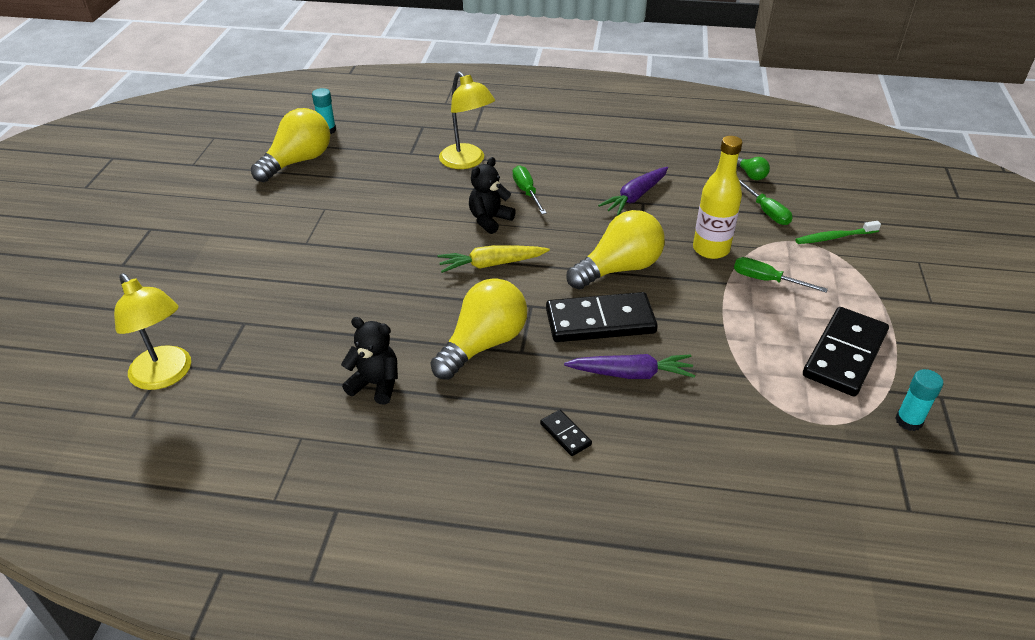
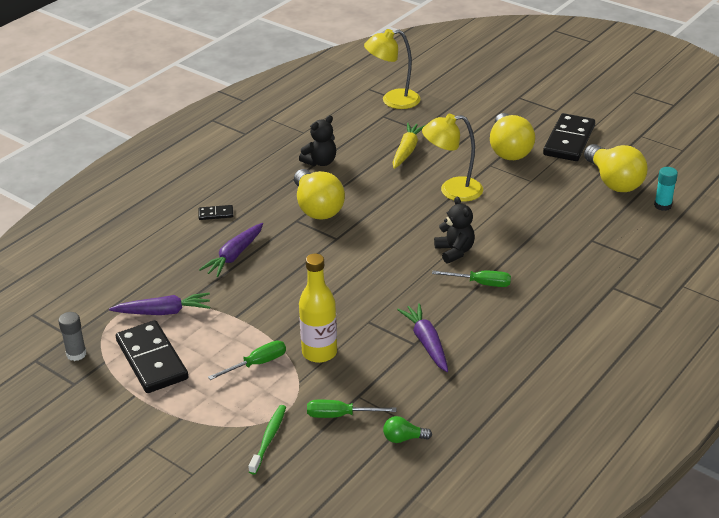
camera: 120 degrees right, 5 degrees down
(467, 162) = (554, 266): yellow lamp -> yellow lamp (452, 190)
(491, 264) = (397, 235): yellow carrot -> yellow carrot (407, 151)
(600, 321) = (292, 262): black domino -> black domino (569, 140)
(619, 269) = (339, 293): yellow light bulb -> yellow light bulb (509, 150)
(775, 384) = (163, 312): none -> purple carrot
(908, 421) = (76, 354): turquoise glue stick -> grey glue stick

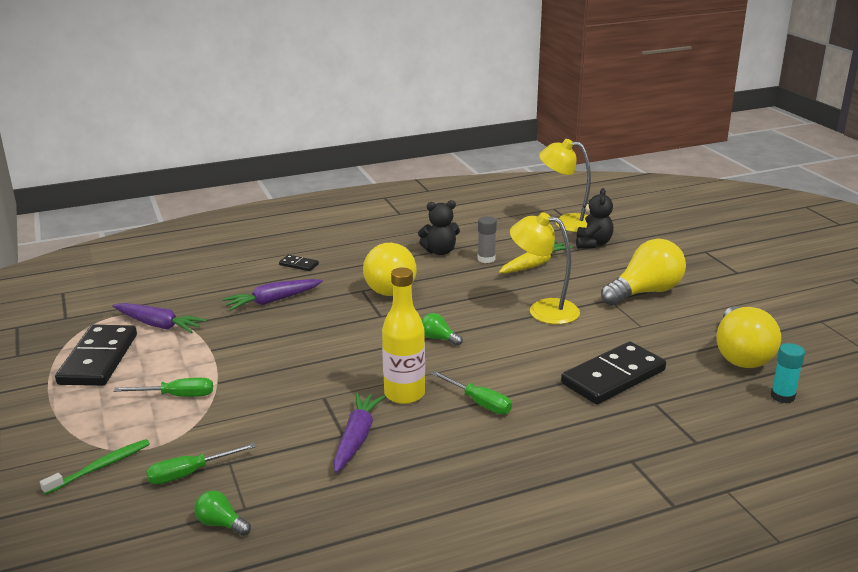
camera: 30 degrees right, 10 degrees down
(76, 354) = (50, 333): grey glue stick -> grey glue stick (486, 259)
(319, 352) = (243, 407): yellow bottle -> yellow bottle (404, 394)
(340, 415) = (190, 473): green screwdriver -> green screwdriver turned 60 degrees counterclockwise
(401, 242) = (438, 338): none -> green light bulb
(454, 251) = (484, 364): black teddy bear -> black teddy bear (593, 244)
(509, 150) = (645, 292): yellow light bulb -> yellow light bulb turned 150 degrees counterclockwise
(569, 140) = (724, 302): black domino -> black domino (613, 377)

